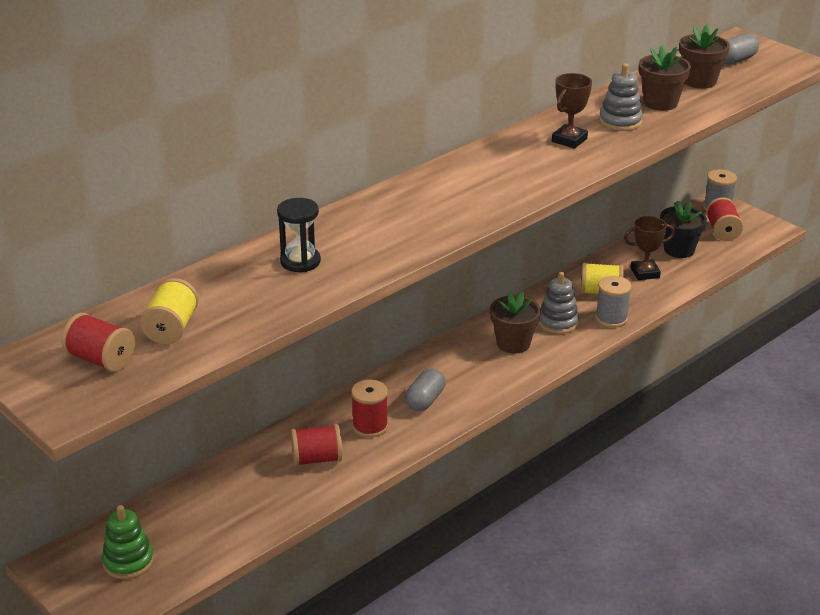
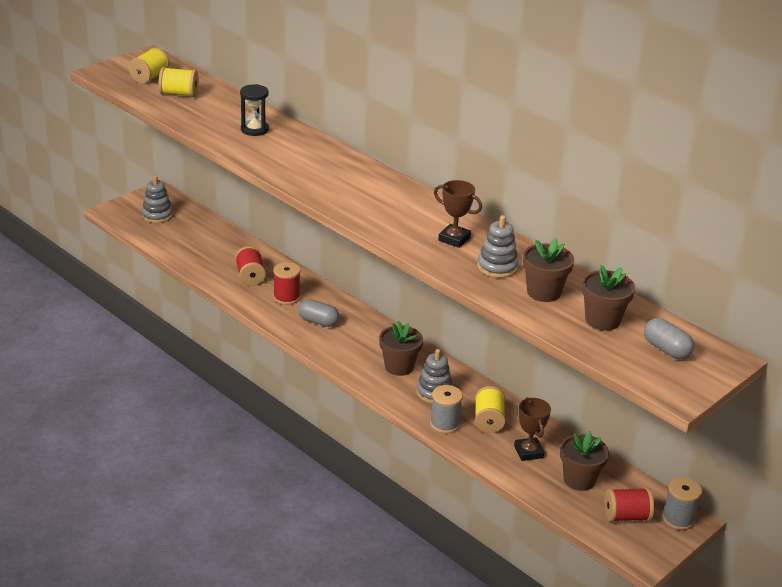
camera: 85 degrees right, 0 degrees up
(100, 360) = (149, 77): red spool -> yellow spool
(128, 561) = (157, 215): green stacking toy -> grey stacking toy
(679, 250) = (579, 480): black flower pot -> brown flower pot

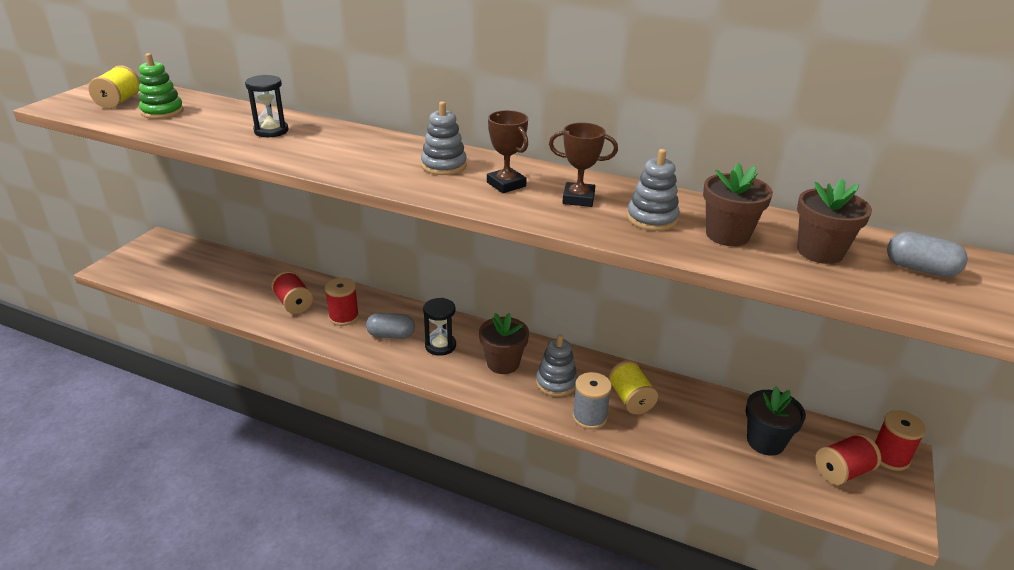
camera: 20 degrees left, 0 degrees up
(157, 215) = (164, 262): grey stacking toy -> grey stacking toy (444, 165)
(179, 94) = (162, 111): yellow spool -> green stacking toy
(355, 340) = (440, 346): none -> black hourglass
(528, 452) = (694, 424): brown trophy -> brown trophy (506, 184)
(579, 480) = (765, 441): brown flower pot -> black flower pot
(678, 519) = (890, 457): grey spool -> red spool

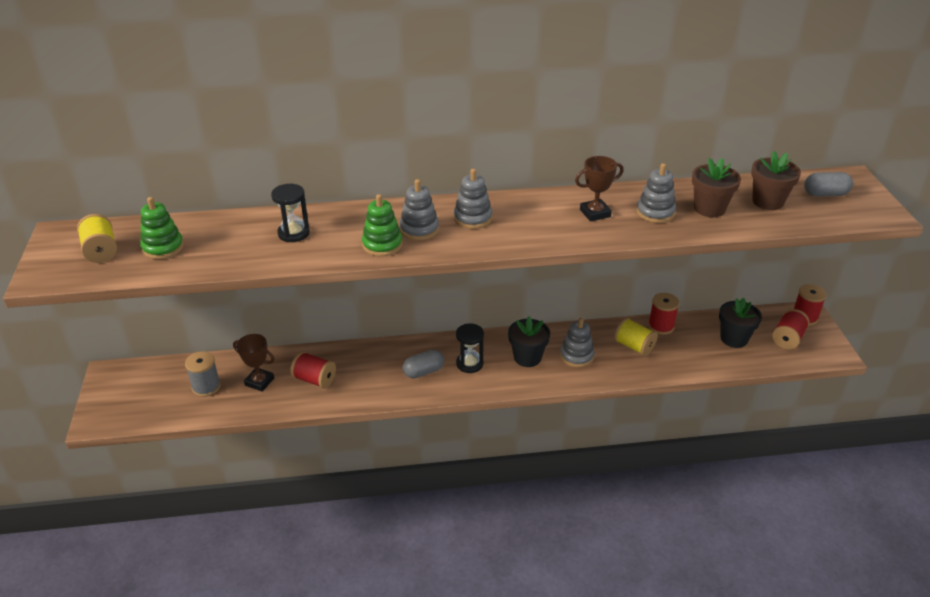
camera: 30 degrees left, 5 degrees up
(329, 160) = (382, 245): none -> green stacking toy
(344, 317) = (370, 373): red spool -> red spool (661, 326)
(380, 159) = (419, 229): none -> grey stacking toy
(503, 363) = (527, 357): brown flower pot -> black flower pot
(506, 184) = (535, 219): brown trophy -> brown trophy (259, 382)
(589, 417) = (620, 371): grey spool -> grey spool (206, 387)

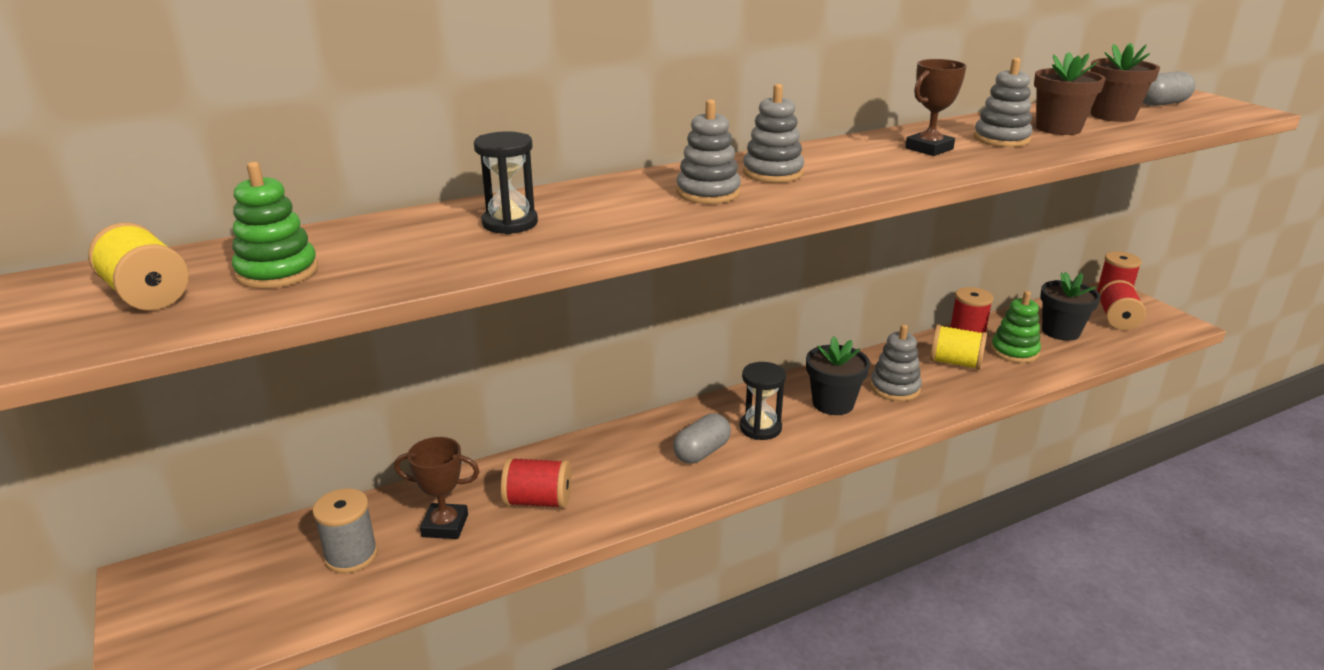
camera: 20 degrees left, 10 degrees down
(382, 245) = (670, 215): green stacking toy -> green stacking toy (1014, 351)

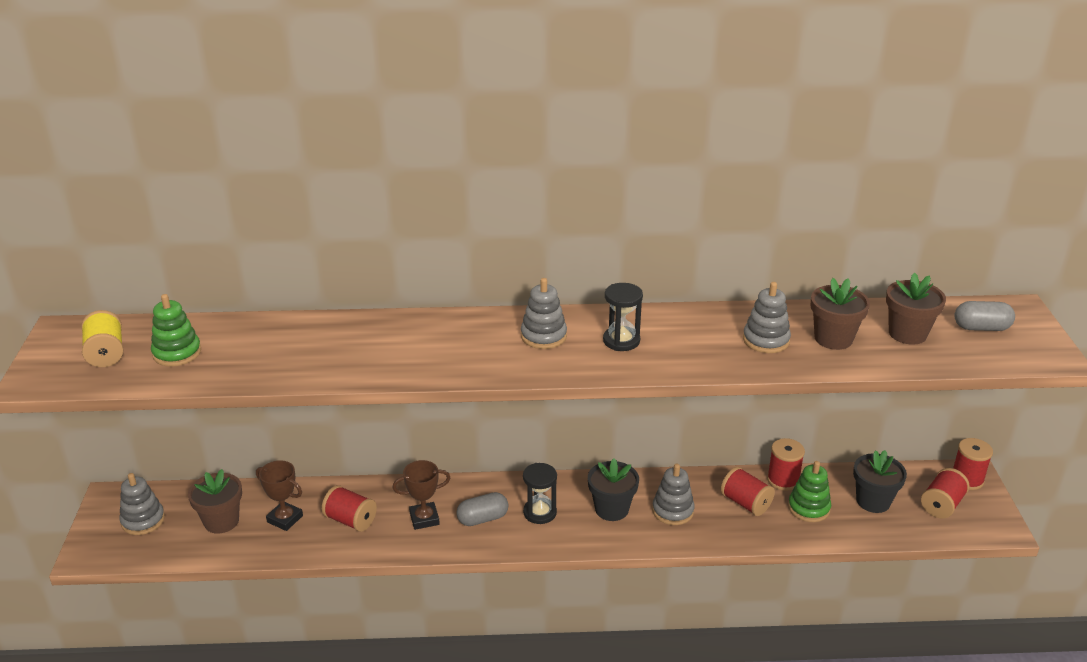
camera: 25 degrees right, 5 degrees up
(351, 556) = (221, 521): grey spool -> brown flower pot
(510, 223) = (330, 344): black hourglass -> black hourglass (621, 341)
(708, 193) = (477, 346): grey stacking toy -> grey stacking toy (143, 520)
(929, 149) = (692, 337): brown trophy -> brown trophy (424, 518)
(955, 363) = (745, 503): yellow spool -> red spool

